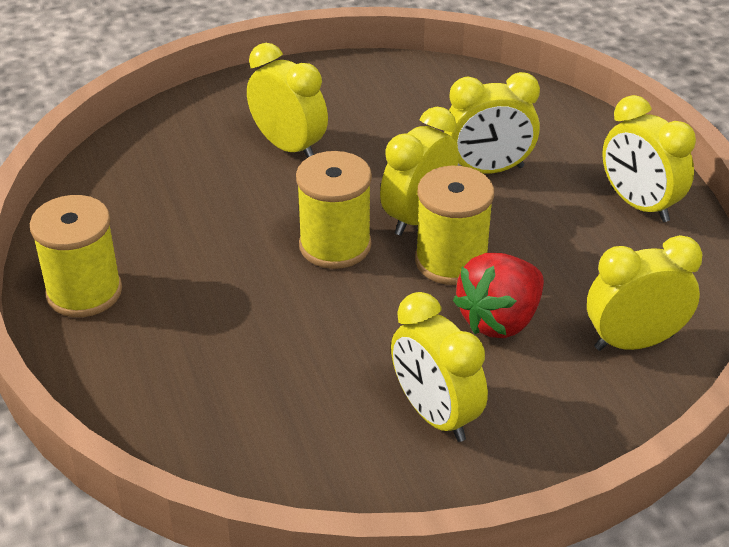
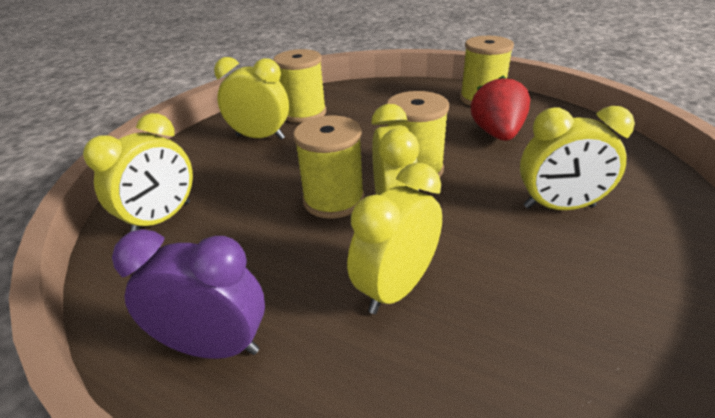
camera: 140 degrees right, 5 degrees down
(325, 431) = (304, 113): none -> yellow spool
(500, 320) = (265, 186): red strawberry -> red strawberry (497, 134)
(639, 205) = (214, 346): yellow clock -> purple clock

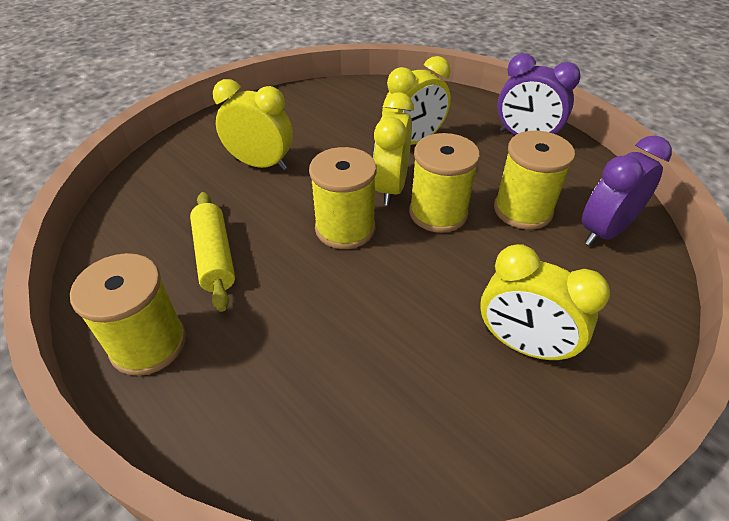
camera: 165 degrees left, 10 degrees up
(162, 219) = (604, 231): yellow clock -> purple clock
(304, 113) = (449, 399): yellow spool -> yellow spool (523, 210)
(497, 134) = (215, 257): red strawberry -> yellow rolling pin

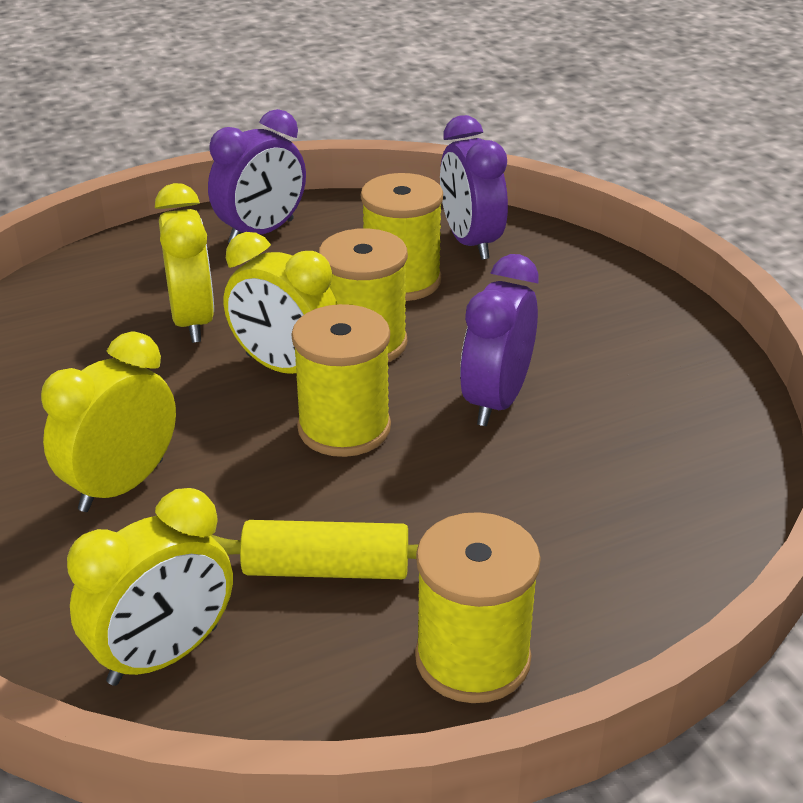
camera: 70 degrees left, 10 degrees down
(412, 294) = (496, 401): none -> purple clock
(522, 345) = (603, 347): yellow clock -> yellow clock (164, 655)

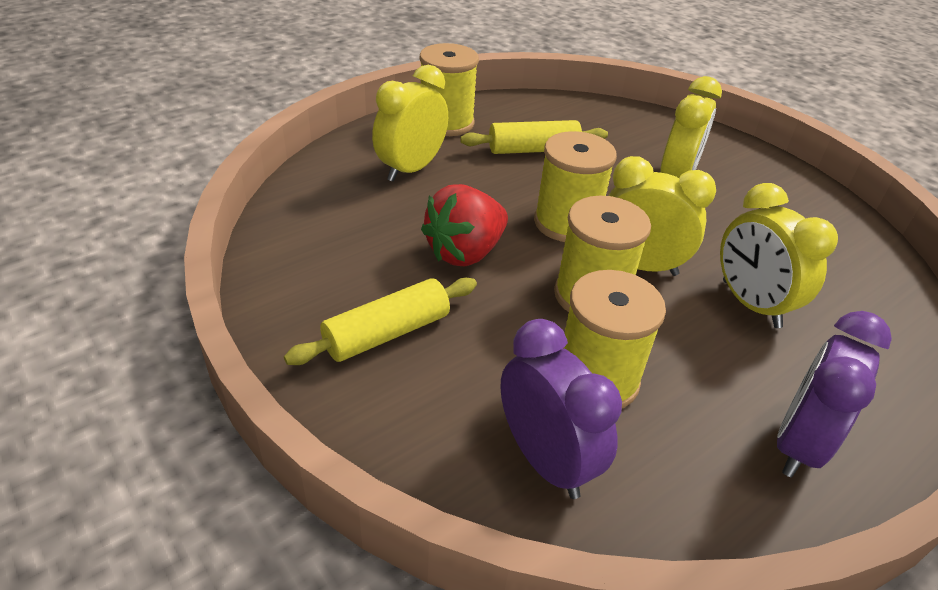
camera: 165 degrees right, 5 degrees up
(164, 655) = (587, 117): yellow clock -> yellow clock (411, 169)
(496, 401) = (465, 252): purple clock -> red strawberry
(595, 330) = (387, 333): none -> yellow rolling pin

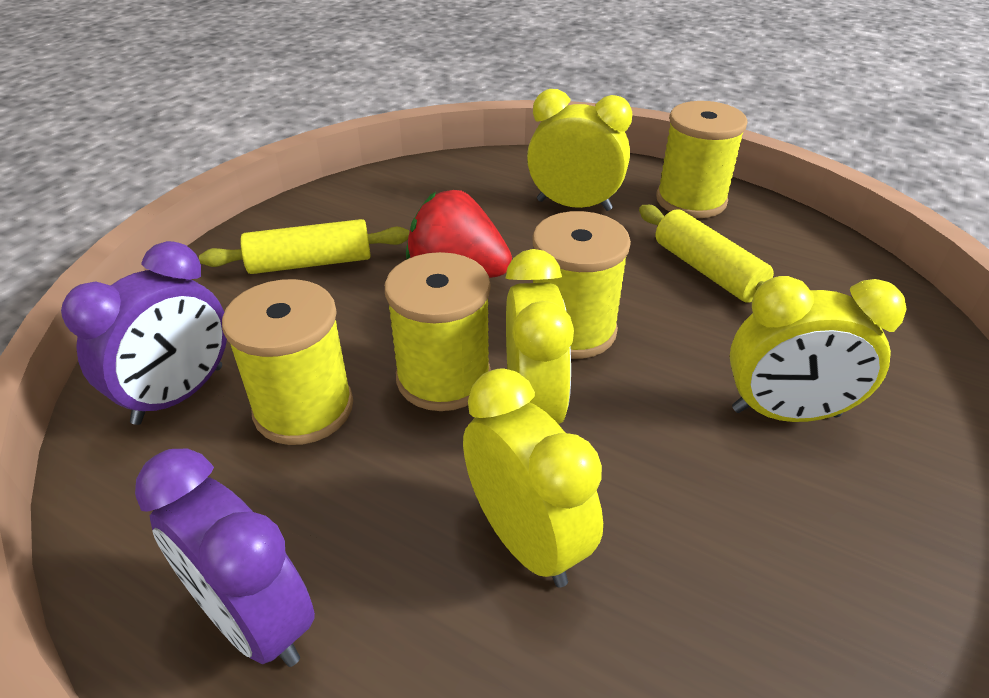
camera: 70 degrees right, 0 degrees up
(387, 333) = (310, 263): yellow rolling pin -> yellow rolling pin turned 45 degrees counterclockwise
(750, 304) = (526, 540): yellow clock -> yellow clock turned 105 degrees clockwise
(798, 444) = (254, 621): purple clock -> purple clock turned 150 degrees counterclockwise

